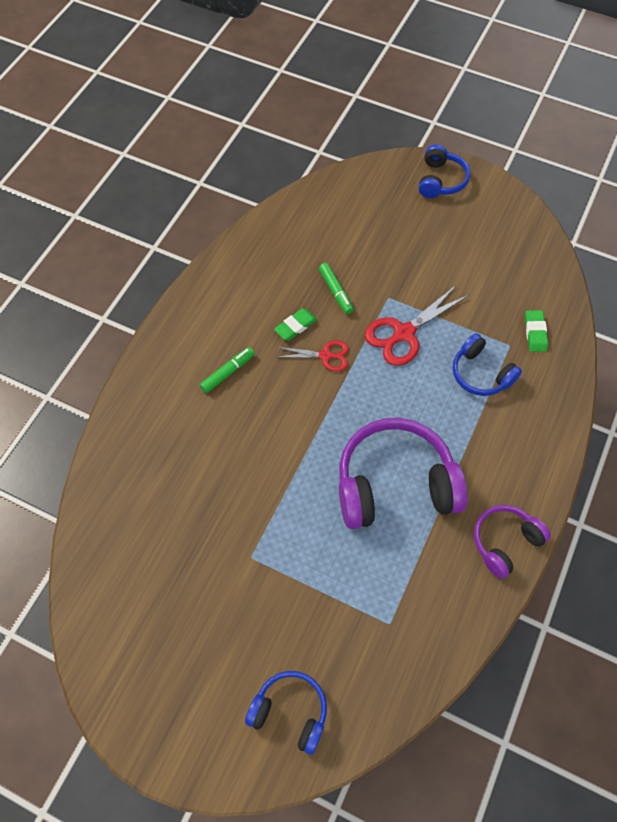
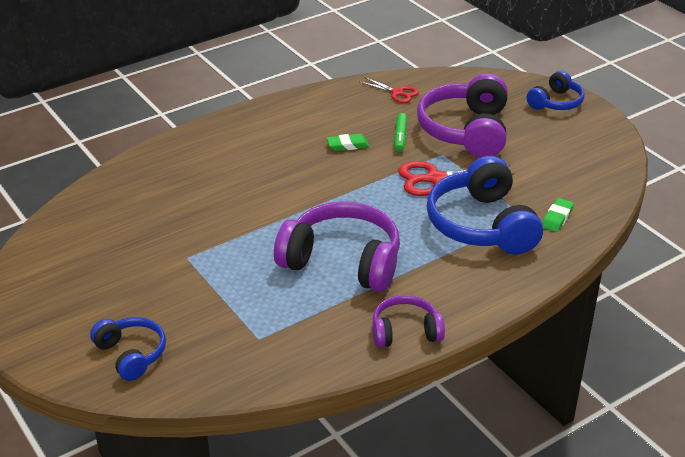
camera: 30 degrees right, 25 degrees down
(228, 372) = (269, 152): green marker -> none
(325, 356) = (356, 169): red scissors -> red scissors (397, 93)
(389, 255) = (466, 131): none -> purple headphones
(481, 373) = (482, 225): blue headphones -> blue headphones, size x1.81

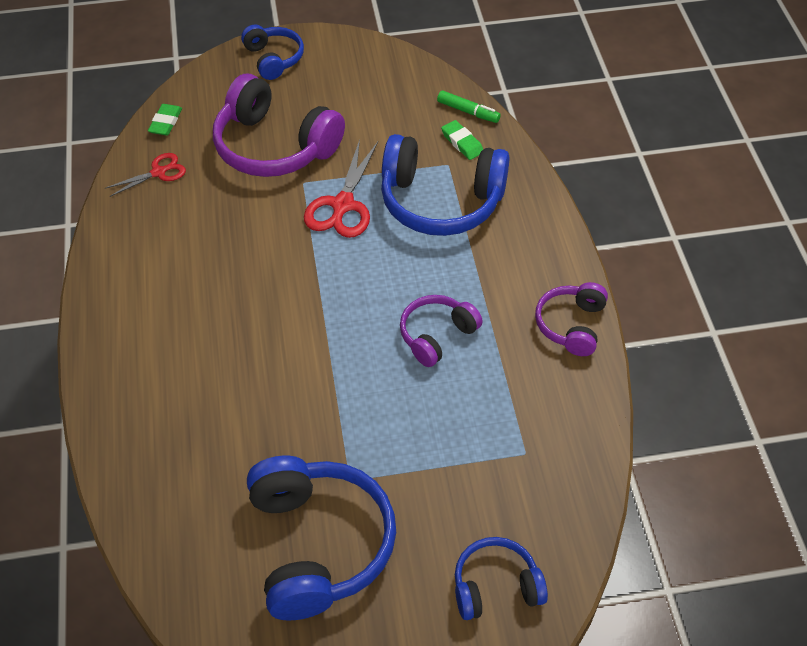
camera: 65 degrees left, 15 degrees up
(127, 259) = (318, 545): none -> blue headphones
(342, 261) = (437, 335): purple headphones -> purple headphones, size x0.55
(348, 145) = (230, 254): green eraser -> green eraser (165, 122)
(400, 137) = (246, 203): green marker -> green marker (468, 112)

